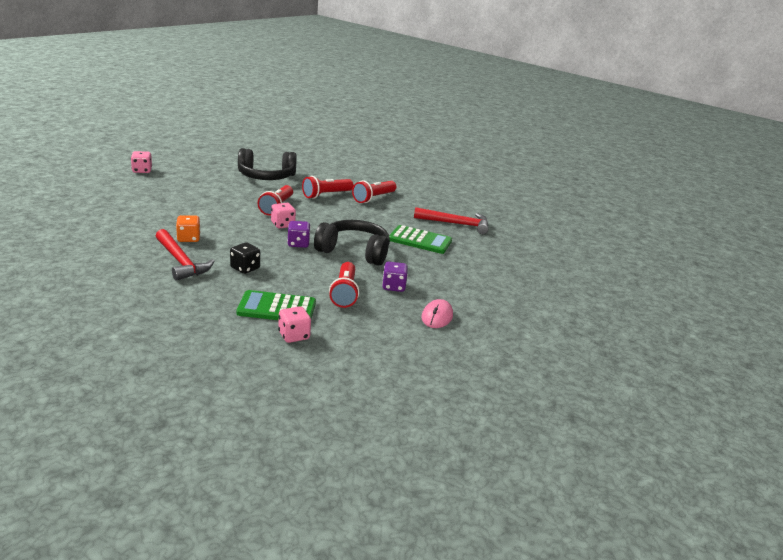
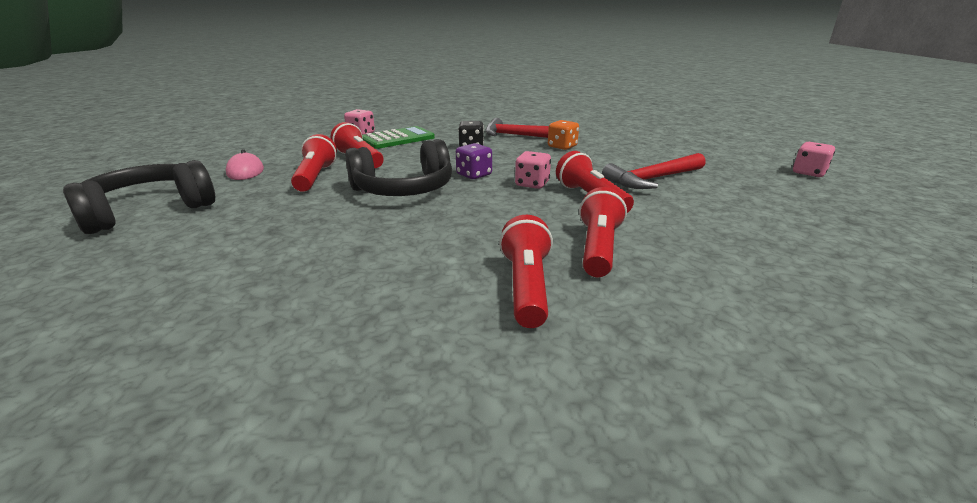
camera: 145 degrees right, 0 degrees up
(266, 176) = (741, 234): black headphones -> black headphones (149, 211)
(393, 287) = (315, 177): purple dice -> red flashlight
(420, 240) = (333, 238): green calculator -> none
(456, 224) = (285, 308): red hammer -> red hammer (653, 179)

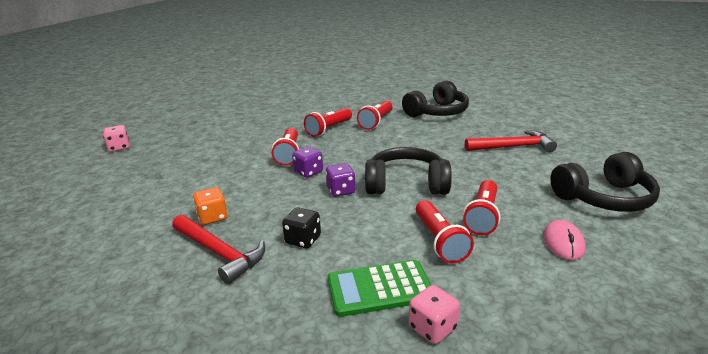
camera: 155 degrees left, 0 degrees up
(384, 364) = (437, 112): none -> black headphones
(532, 184) = (308, 172): pink dice -> purple dice
(653, 179) = (222, 161): red hammer -> red hammer (513, 147)

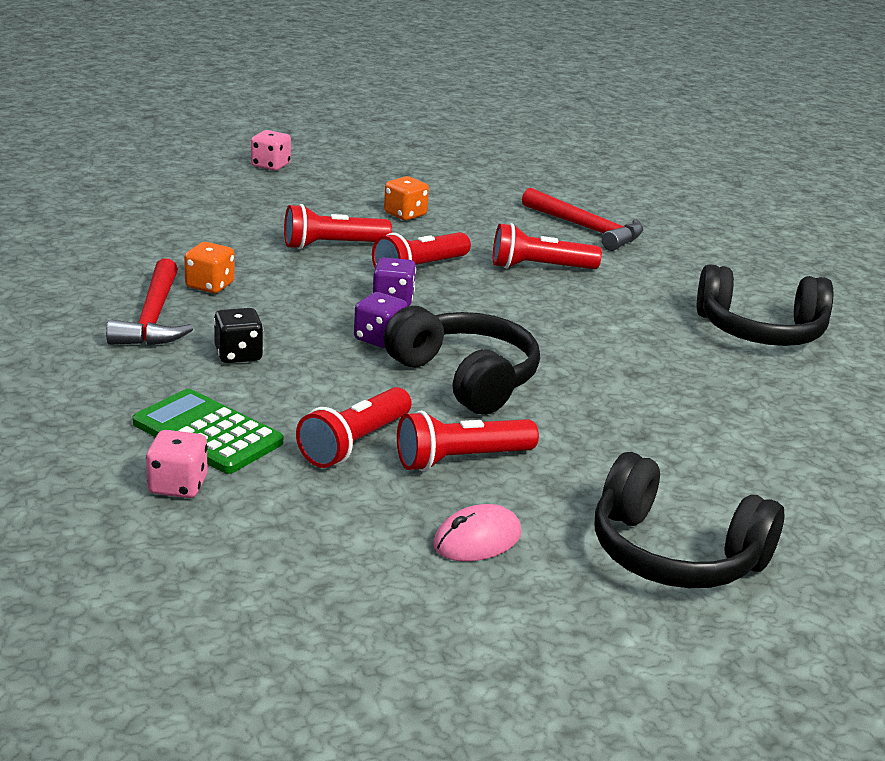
camera: 45 degrees right, 0 degrees up
(232, 137) = (405, 214): none -> orange dice
(376, 122) = (629, 293): red flashlight -> red flashlight (332, 246)
(513, 147) = (738, 434): red hammer -> red hammer (586, 228)

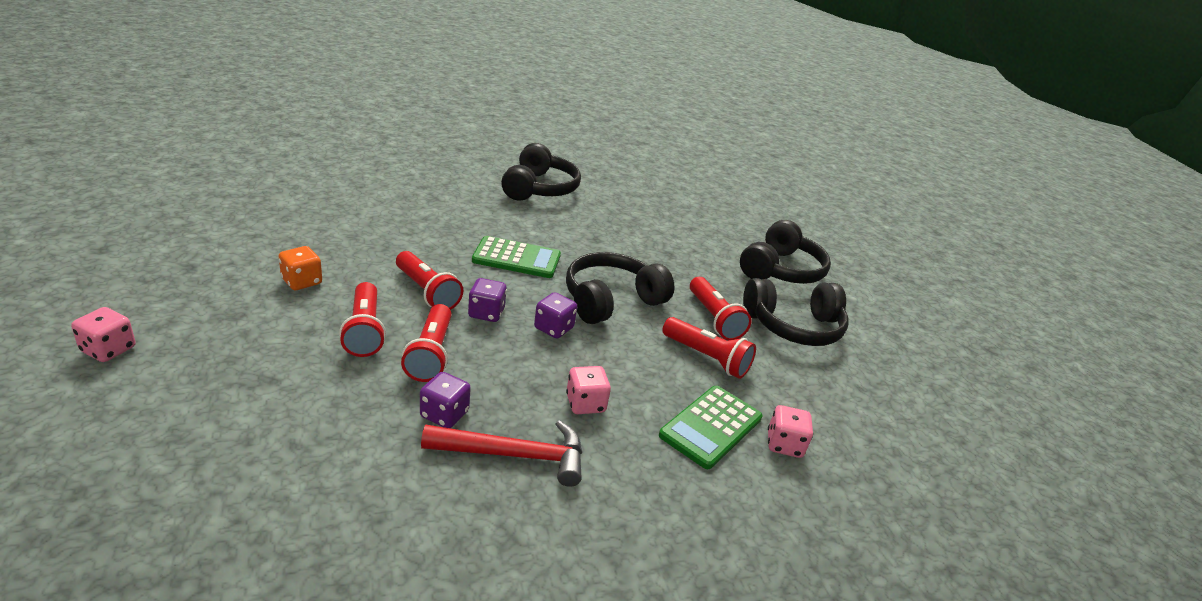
camera: 90 degrees left, 5 degrees up
(210, 285) = (444, 414): orange dice -> purple dice
(238, 355) = (585, 403): black dice -> pink dice
(477, 539) = (793, 326): pink mouse -> black headphones
(531, 316) = (516, 258): none -> green calculator
(539, 268) = (434, 239): red flashlight -> red flashlight (431, 354)
(586, 228) = (364, 206): red hammer -> none

